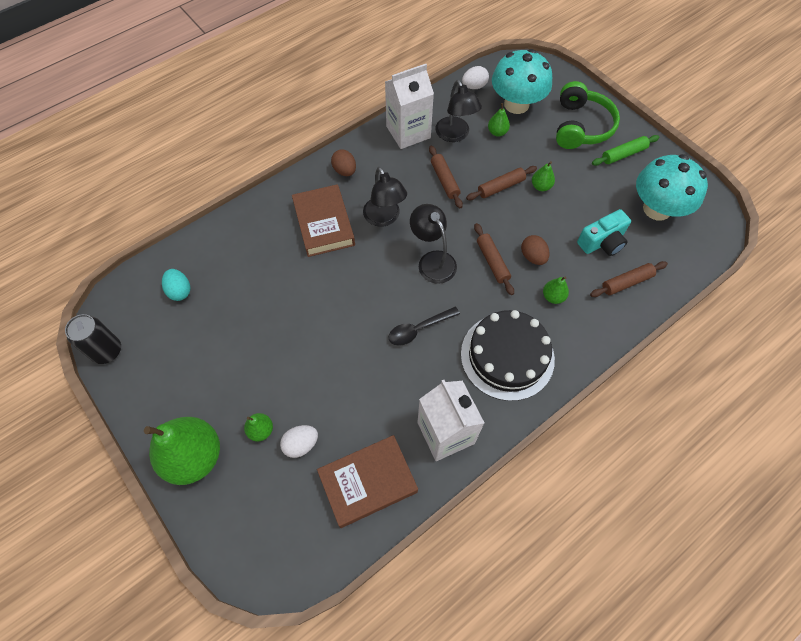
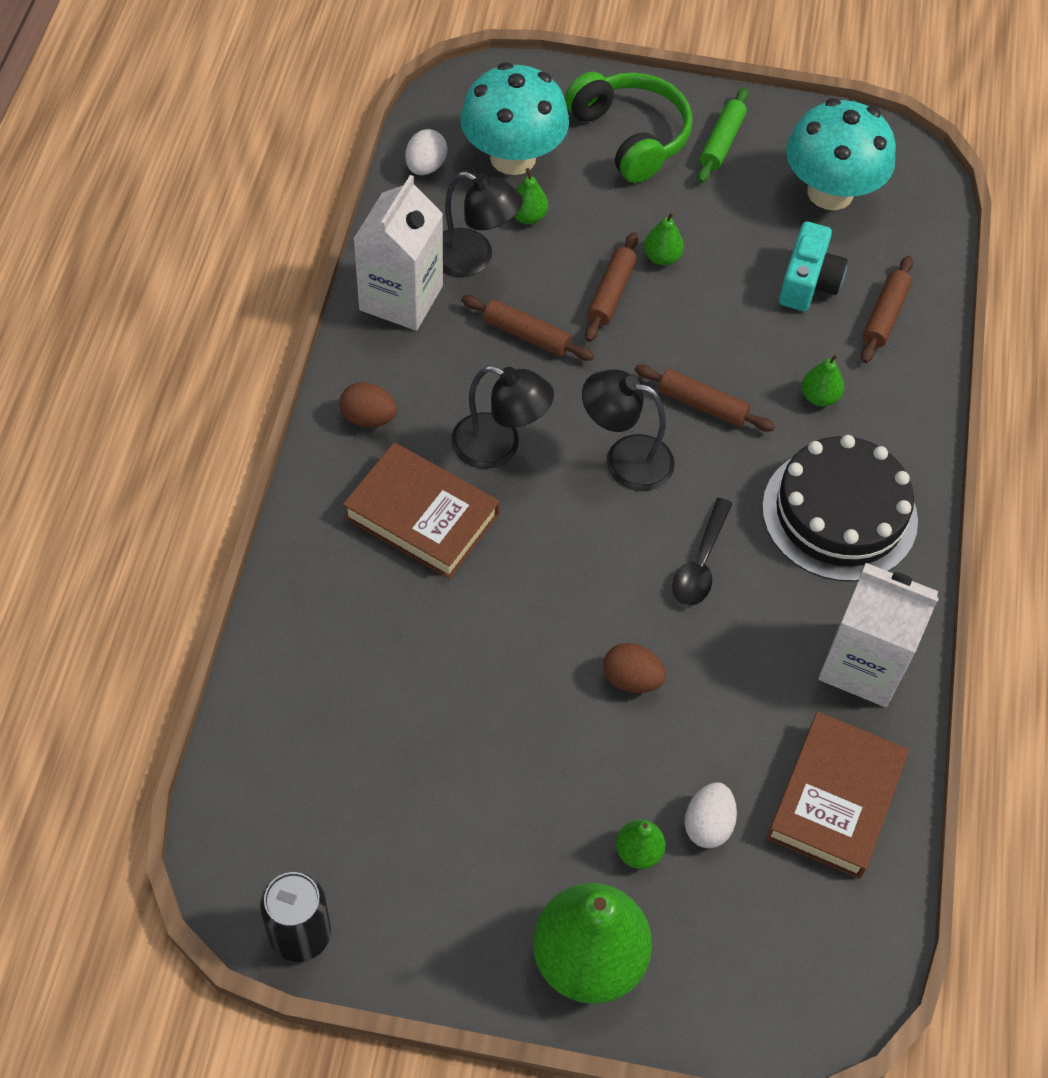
camera: 45 degrees left, 5 degrees down
(180, 291) = (313, 767): turquoise egg -> none
(533, 257) = (745, 362): brown egg -> brown egg (631, 679)

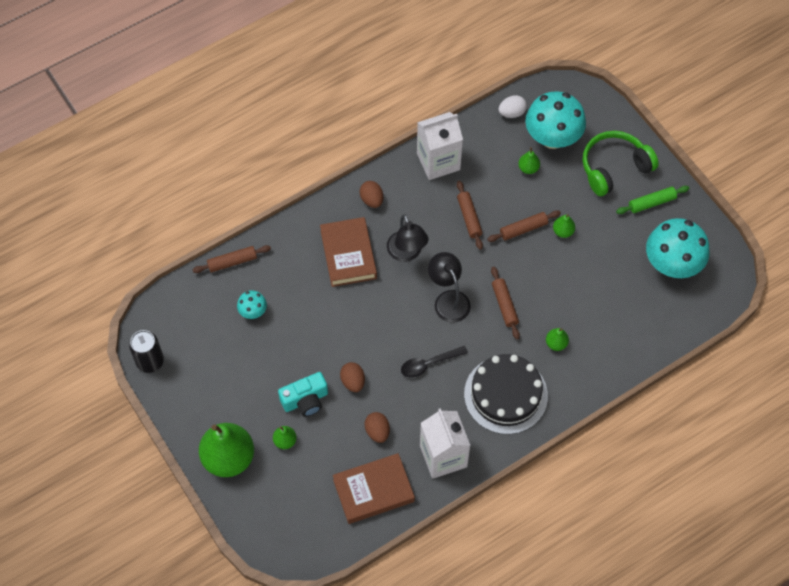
camera: 50 degrees right, 5 degrees up
(375, 714) = (253, 311): none -> turquoise mushroom
(473, 258) = (485, 168): black lamp -> none
(630, 136) = (614, 168): green headphones -> green headphones turned 135 degrees counterclockwise
(708, 825) = (319, 455): white egg -> none
(743, 715) = (377, 431): none -> brown egg
(808, 282) = (612, 294): turquoise camera -> turquoise camera (305, 400)
(884, 316) = (627, 335): brown rolling pin -> brown rolling pin (232, 262)

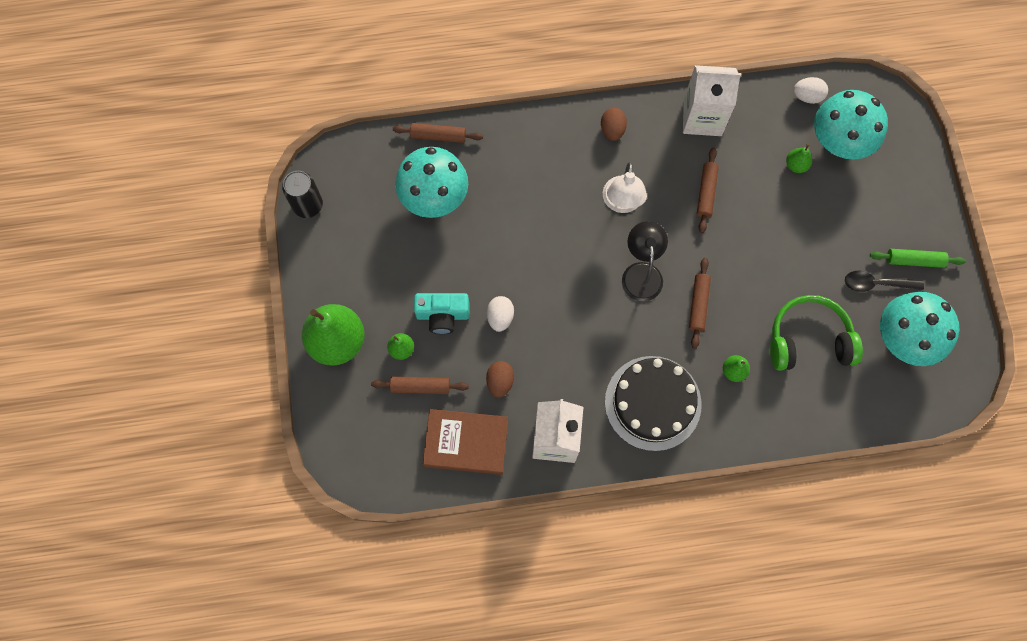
camera: 25 degrees right, 10 degrees up
(253, 311) = (434, 197): turquoise mushroom -> turquoise mushroom, size x2.13
(348, 254) = (560, 179): brown book -> none
(353, 381) = (500, 317): brown egg -> white egg
(407, 253) = (622, 203): black lamp -> white lamp
(429, 364) = (588, 333): black spoon -> black spoon (876, 284)
(523, 229) = (758, 230): brown rolling pin -> brown rolling pin (420, 387)
(563, 231) = (800, 251): green pear -> none
(614, 168) = (891, 204): green headphones -> green headphones (808, 340)

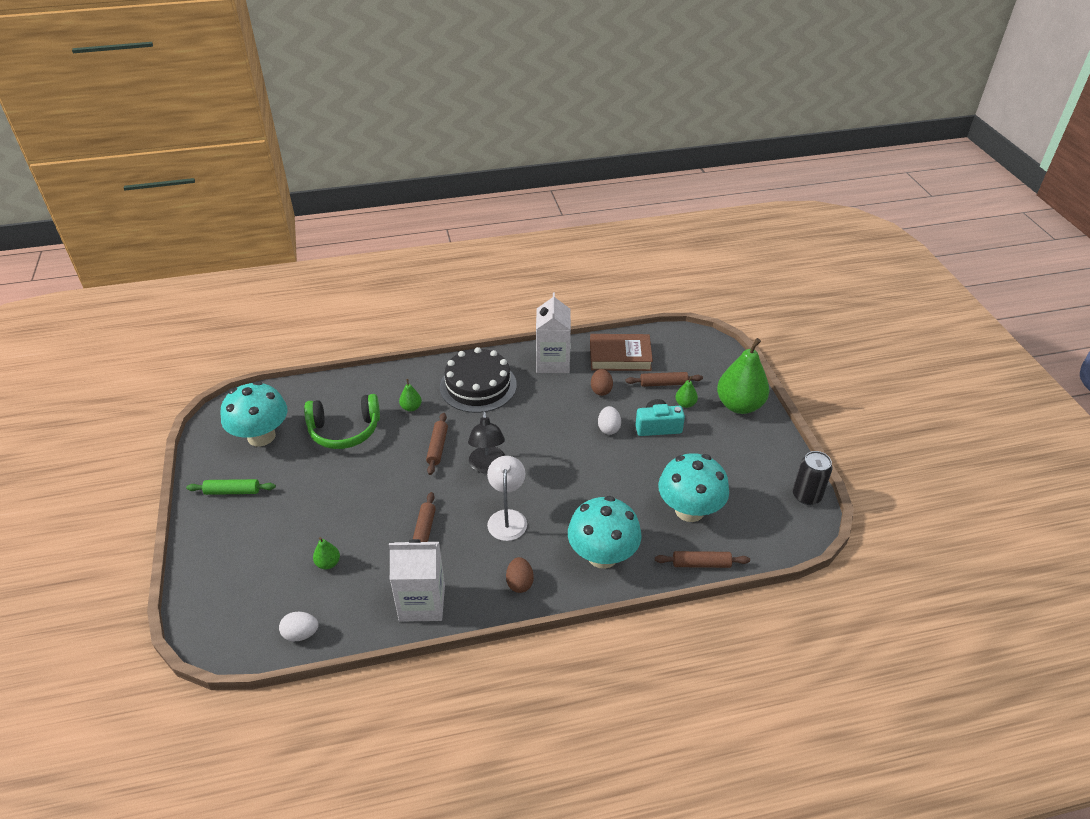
camera: 175 degrees right, 30 degrees down
(839, 142) = (277, 589): turquoise mushroom -> turquoise mushroom (602, 555)
(876, 284) = (274, 472): black spoon -> none

